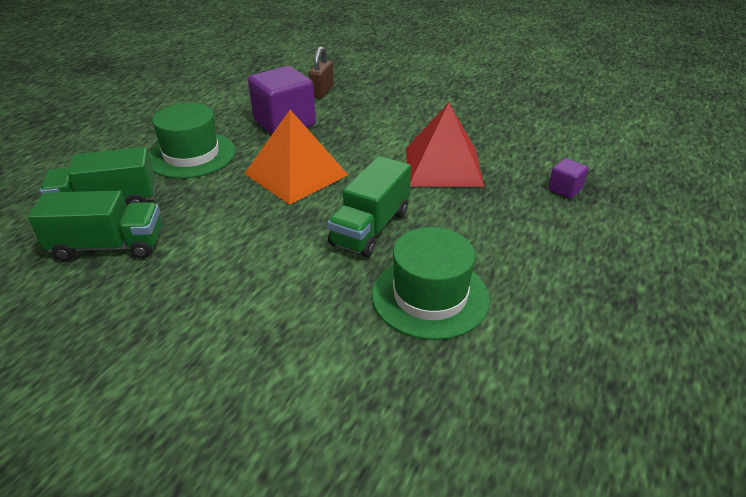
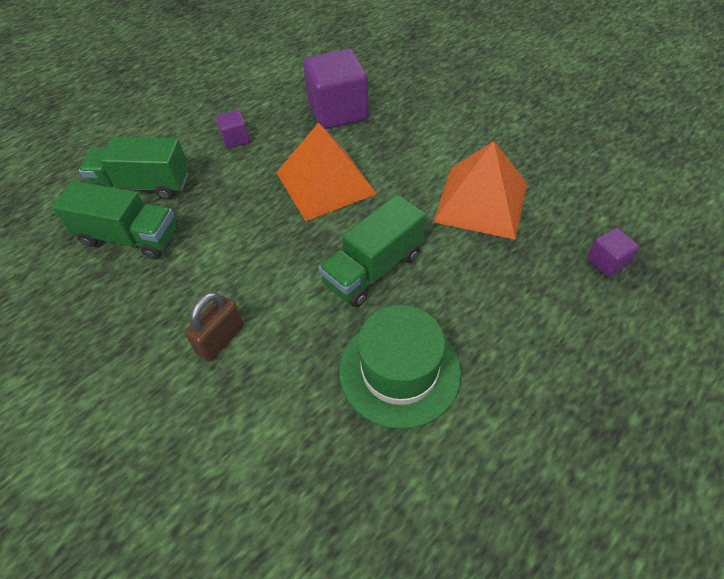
camera: 20 degrees right, 15 degrees up
(191, 155) = (235, 139): green hat -> purple cube
(322, 91) = (391, 73): brown padlock -> brown padlock (220, 339)
(443, 166) = (481, 202): red pyramid -> orange pyramid

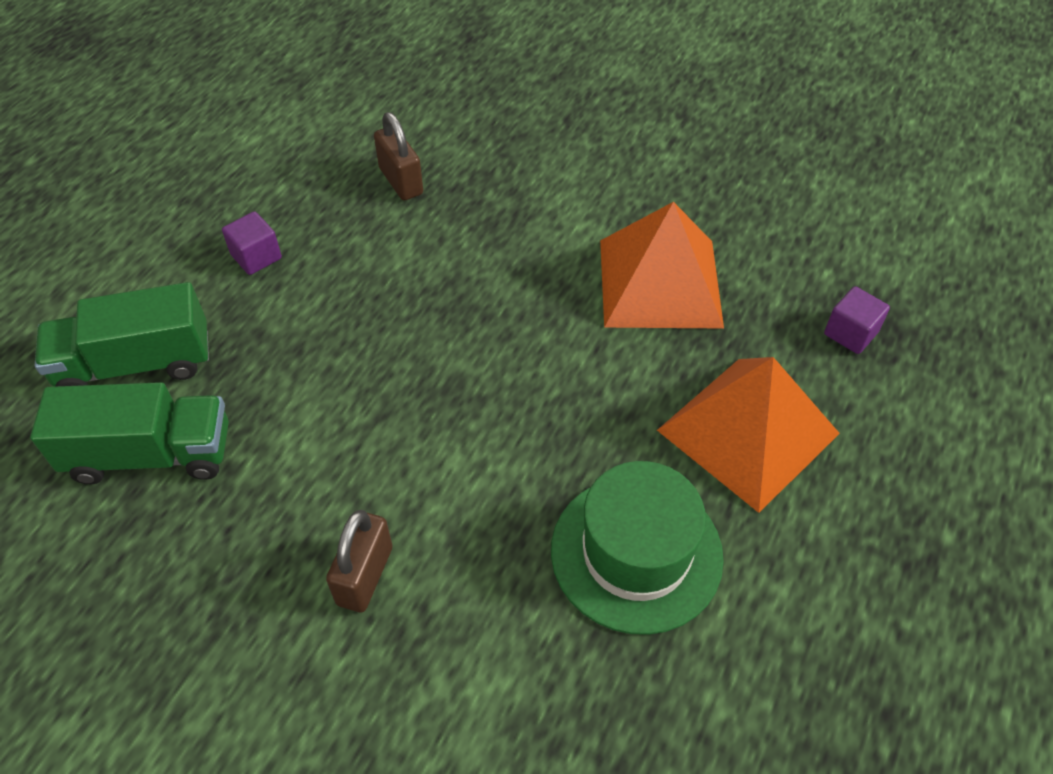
camera: 20 degrees left, 0 degrees up
(325, 182) = (426, 299): orange pyramid -> orange pyramid (748, 431)
(338, 111) = (401, 181): purple cube -> brown padlock
(373, 269) = (546, 416): green truck -> none

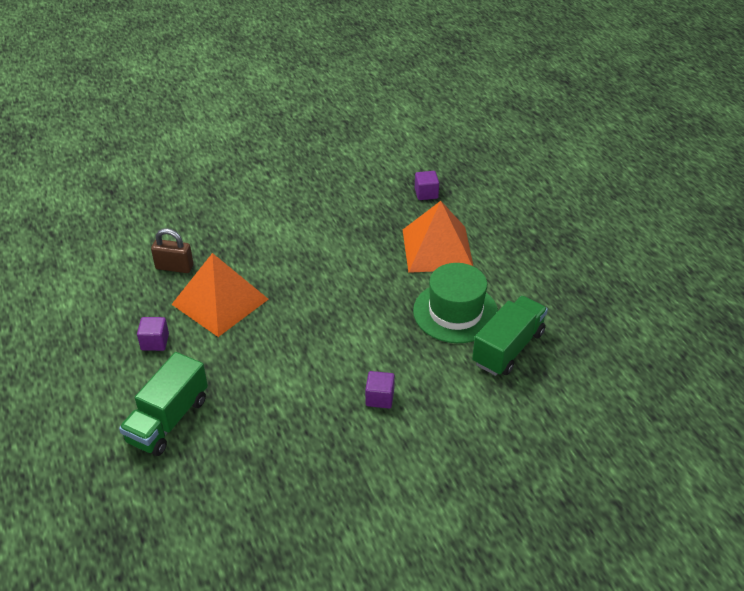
camera: 50 degrees left, 10 degrees down
(150, 454) = (232, 440): green truck -> green truck (508, 348)
(364, 575) = (379, 398): brown padlock -> purple cube
(659, 283) = (339, 226): orange pyramid -> orange pyramid (220, 301)

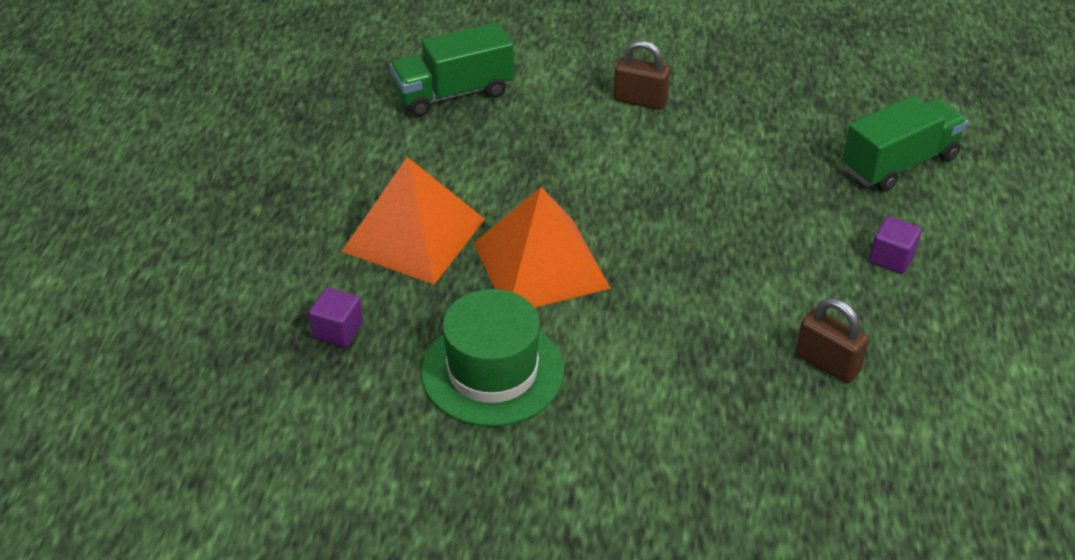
camera: 150 degrees left, 0 degrees up
(220, 301) = (777, 280): orange pyramid -> orange pyramid (541, 265)
(379, 398) = (640, 101): purple cube -> brown padlock
(455, 312) = (473, 149): green hat -> green hat (492, 371)

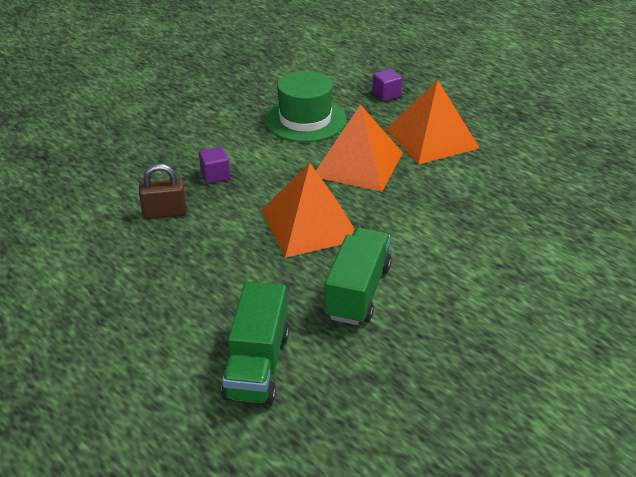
camera: 130 degrees right, 5 degrees down
(453, 93) = (563, 207): green truck -> green truck (358, 292)
(640, 101) = (472, 282): brown padlock -> none
(694, 238) = (310, 224): none -> orange pyramid
(891, 258) = (190, 290): purple cube -> purple cube (215, 175)

